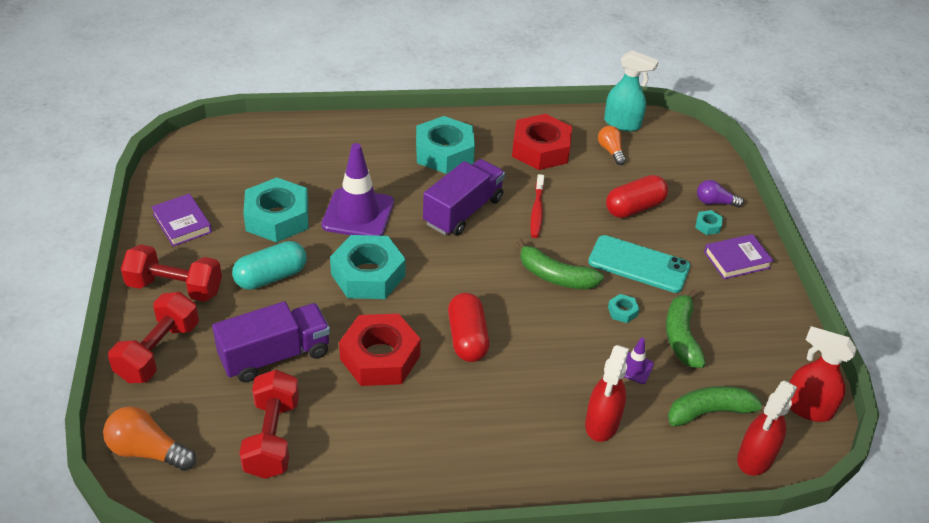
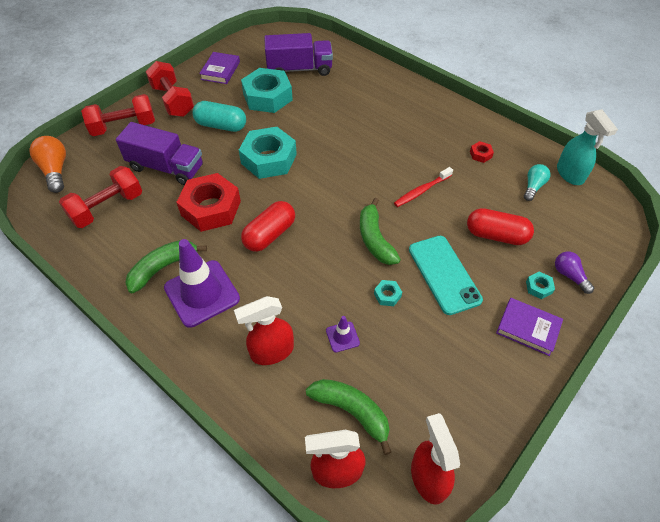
camera: 50 degrees right, 10 degrees up
(358, 214) = (311, 122): purple traffic cone -> purple traffic cone (202, 293)
(444, 152) = (412, 118): turquoise nut -> none
(463, 211) = (374, 160): purple truck -> purple truck (299, 69)
(540, 149) = (480, 154): red nut -> red nut, size x0.41
(611, 151) = (533, 187): orange light bulb -> turquoise light bulb
(681, 336) = (405, 344): green banana -> green banana (163, 268)

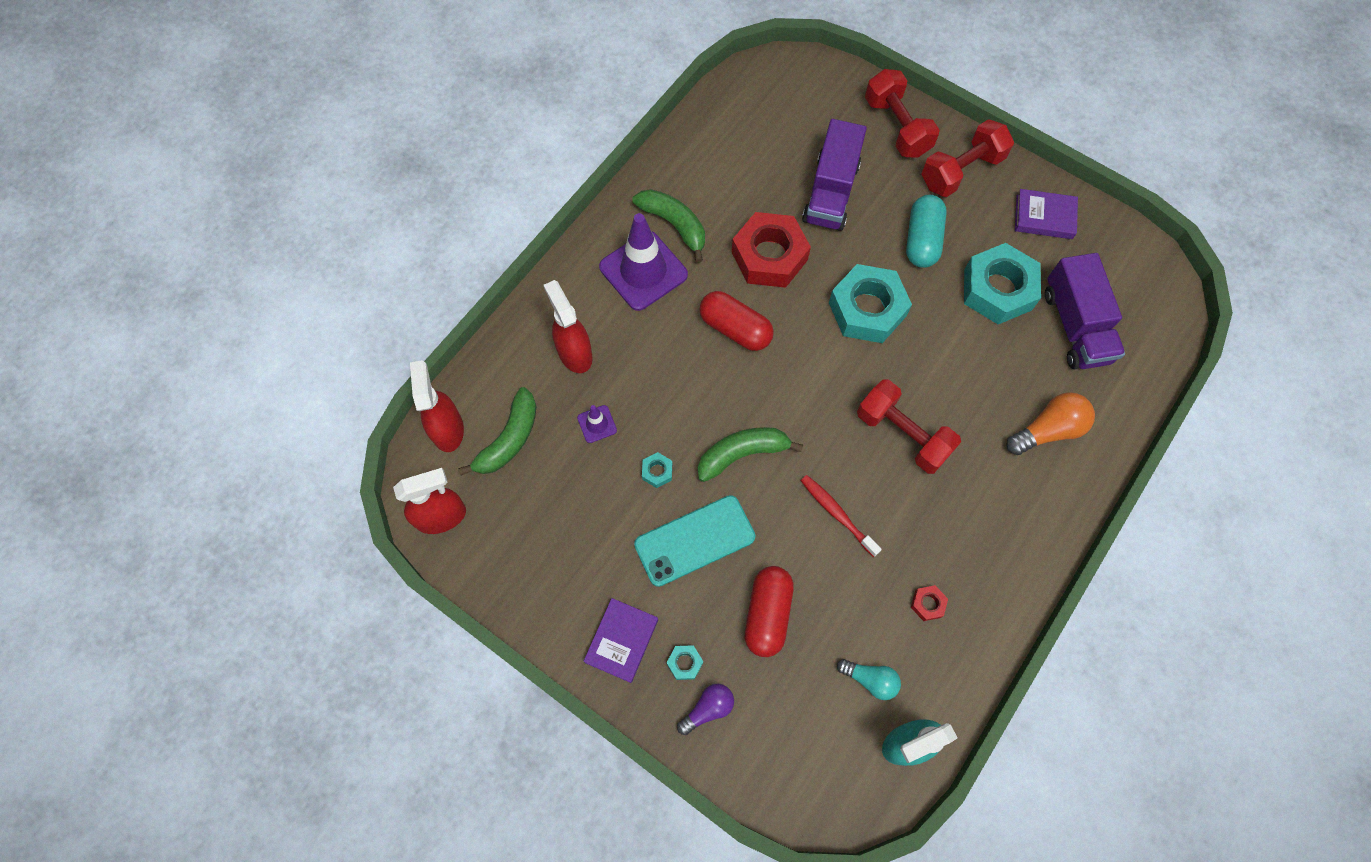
camera: 85 degrees right, 15 degrees up
(55, 171) = (806, 77): orange light bulb -> orange light bulb (1048, 430)
(107, 208) = (755, 147): red dumbbell -> red dumbbell (902, 434)

